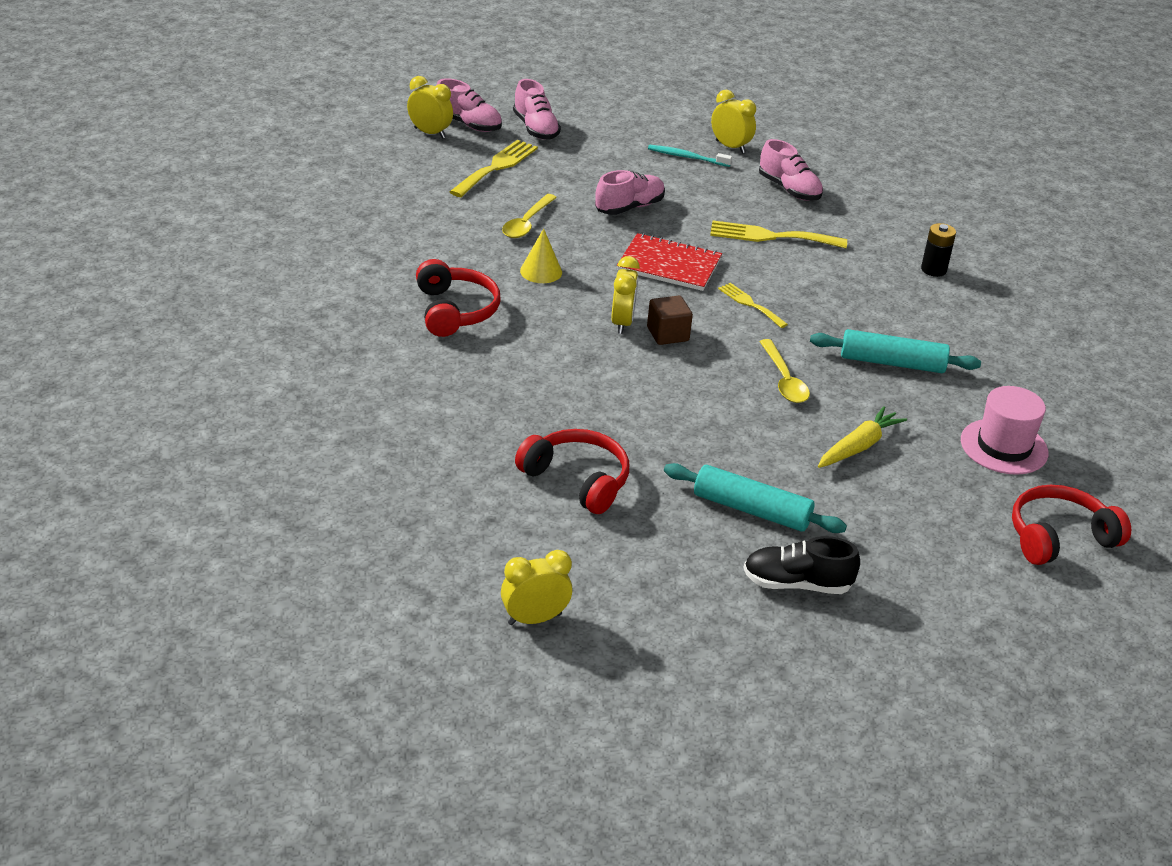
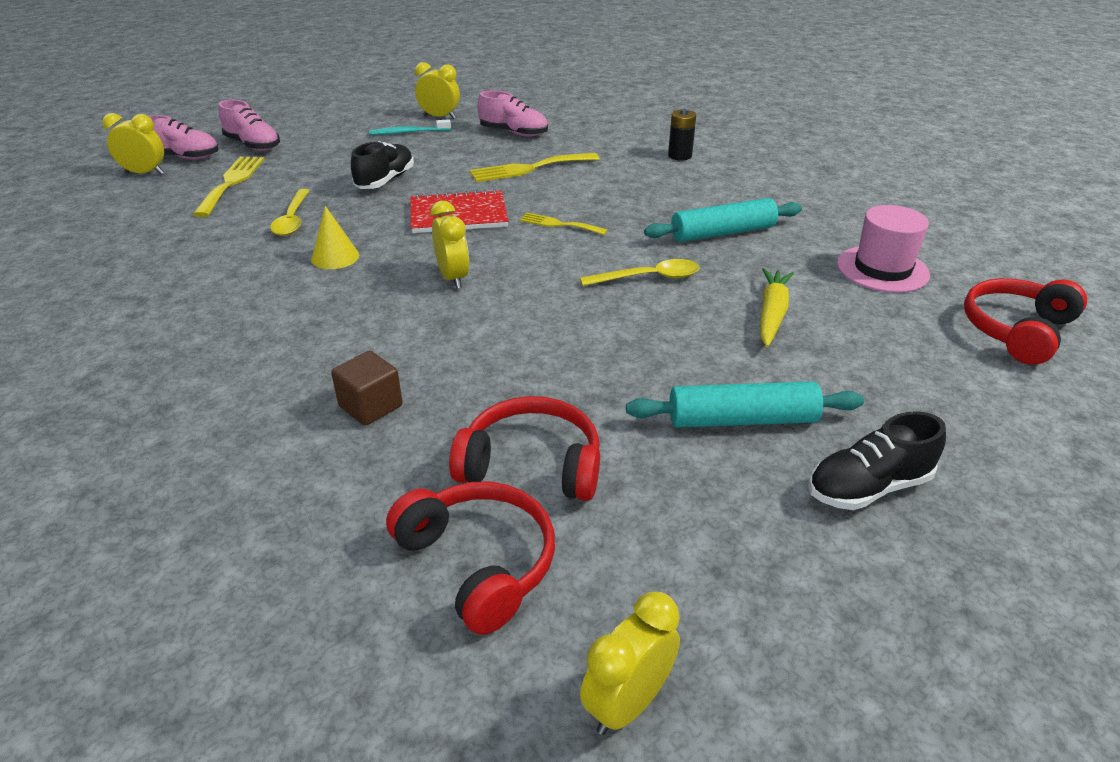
camera: 25 degrees left, 0 degrees up
(455, 311) = (261, 324): red headphones -> red headphones (478, 562)
(629, 207) = (385, 181): pink shoe -> black shoe
(667, 334) = (506, 273): brown cube -> brown cube (371, 406)
(784, 380) = (648, 278): yellow spoon -> yellow spoon turned 60 degrees counterclockwise

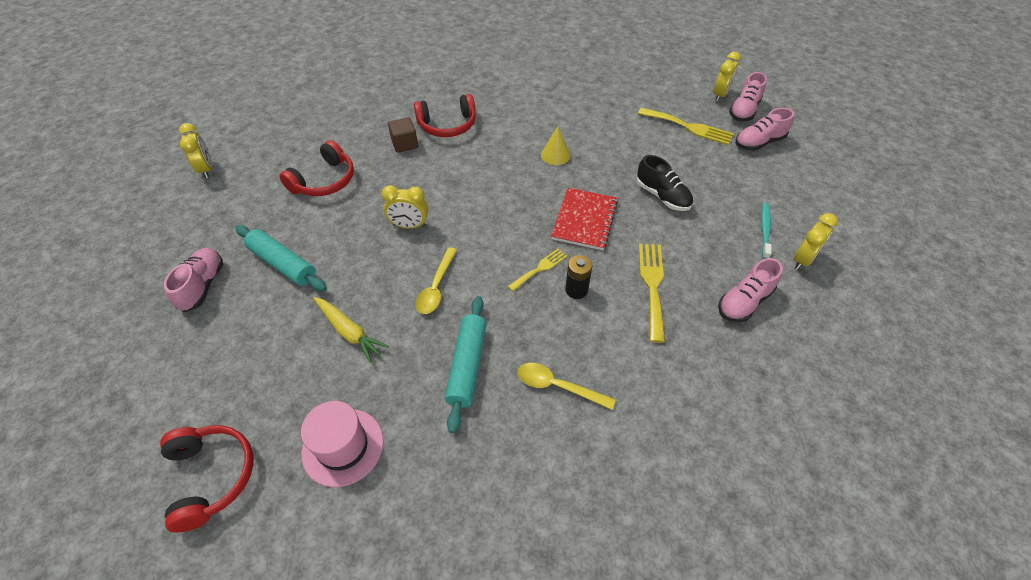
camera: 115 degrees right, 15 degrees up
(292, 220) = (617, 145): yellow spoon -> yellow spoon (558, 386)
(453, 278) = (499, 196): yellow clock -> yellow clock (409, 226)
(478, 562) = (291, 153): red headphones -> red headphones (447, 125)
(679, 156) = (637, 418): black battery -> black battery (576, 290)
(742, 419) = (283, 264): turquoise rolling pin -> turquoise rolling pin turned 75 degrees counterclockwise
(868, 487) = (203, 286): black shoe -> pink shoe

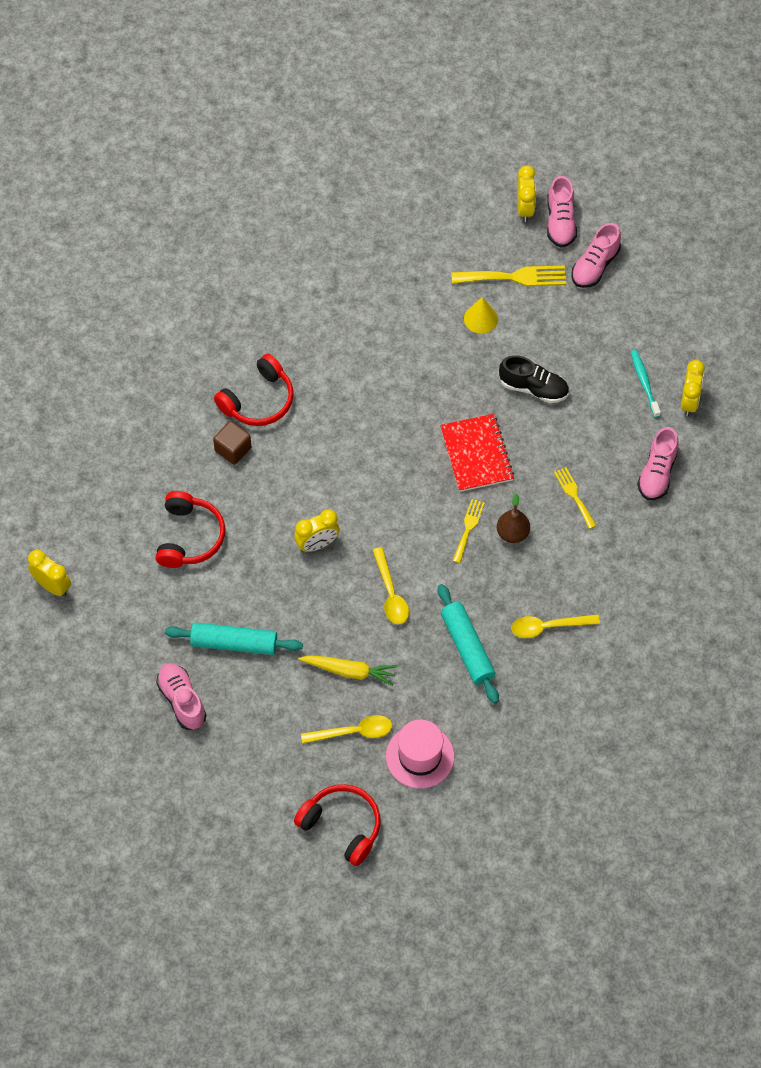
camera: 30 degrees left, 10 degrees up
(305, 387) = (353, 732): none -> yellow spoon
(555, 155) = (400, 386): yellow cone -> yellow cone (480, 318)
(576, 290) = (512, 533): black battery -> brown pear
(652, 285) = (574, 495): yellow fork -> yellow fork, size x0.61

